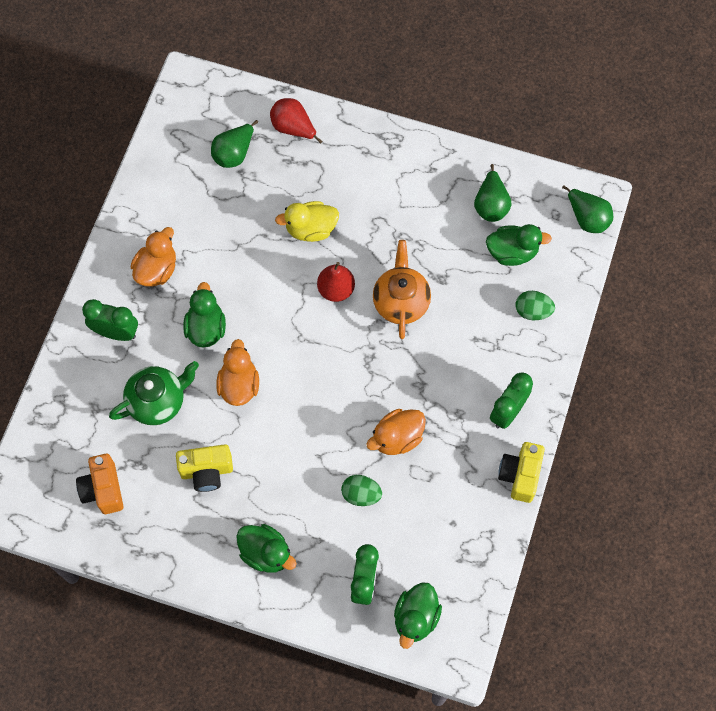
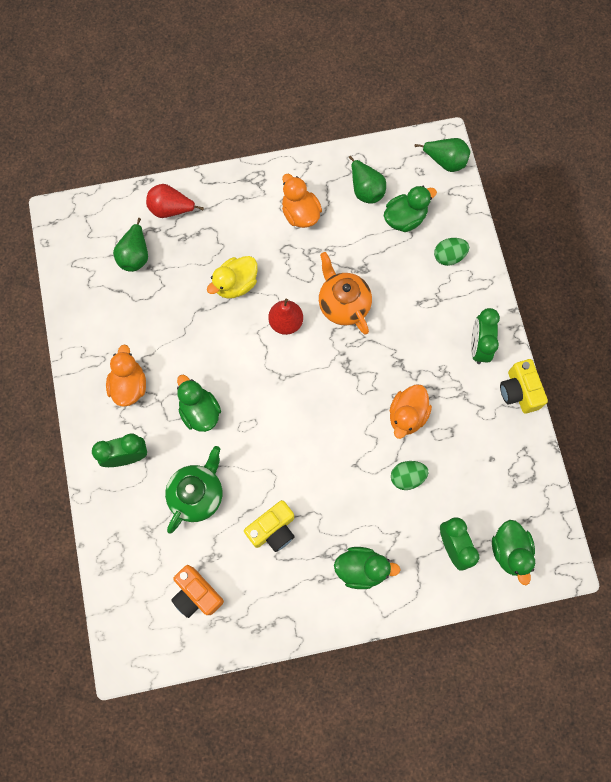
camera: 30 degrees left, 5 degrees up
(239, 385) = (255, 443): orange duck -> orange duck (300, 213)

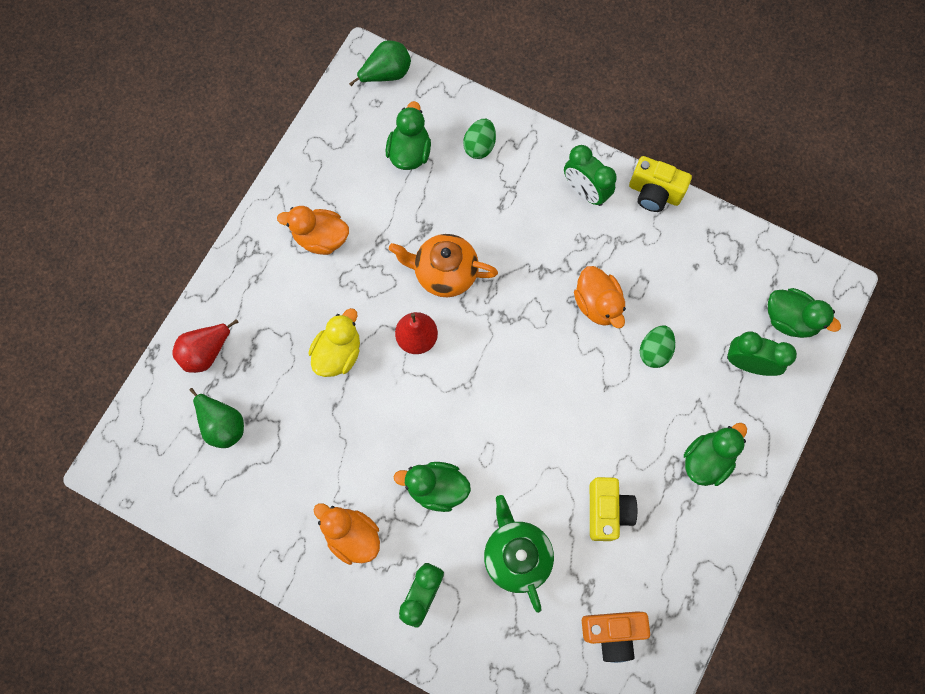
camera: 50 degrees left, 0 degrees up
(235, 284) = (338, 353): yellow duck -> yellow duck turned 150 degrees counterclockwise
(366, 189) = (350, 162): green pear -> none

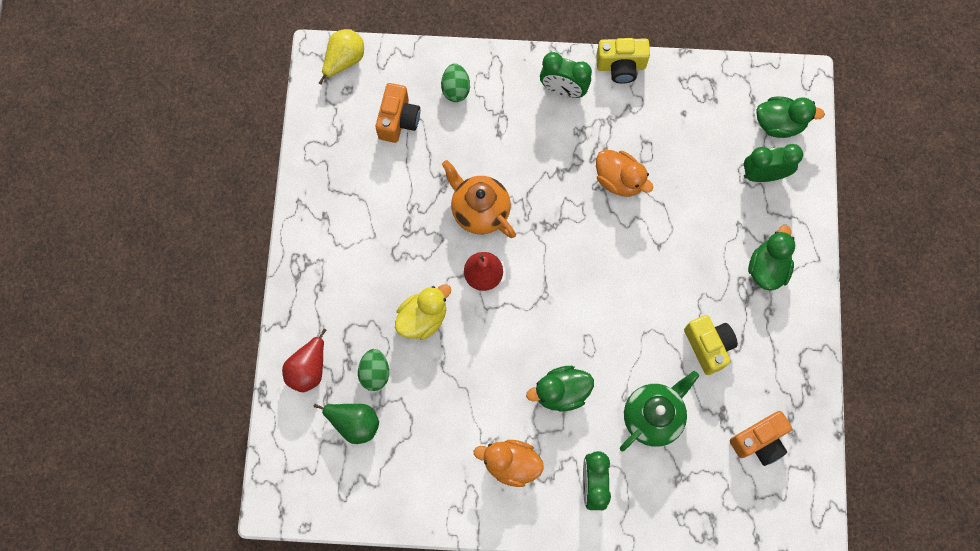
camera: 25 degrees left, 0 degrees up
(321, 238) = (359, 227): orange duck -> none
(338, 353) = (423, 318): yellow duck -> yellow duck turned 45 degrees clockwise
(386, 74) = (344, 61): green pear -> yellow pear
(409, 152) = (398, 120): green duck -> orange camera
(444, 273) = (479, 210): orange teapot -> orange teapot turned 60 degrees clockwise
(516, 555) = (653, 416): green teapot -> green teapot turned 90 degrees clockwise
(654, 351) = (683, 198): green egg -> green egg (375, 373)

